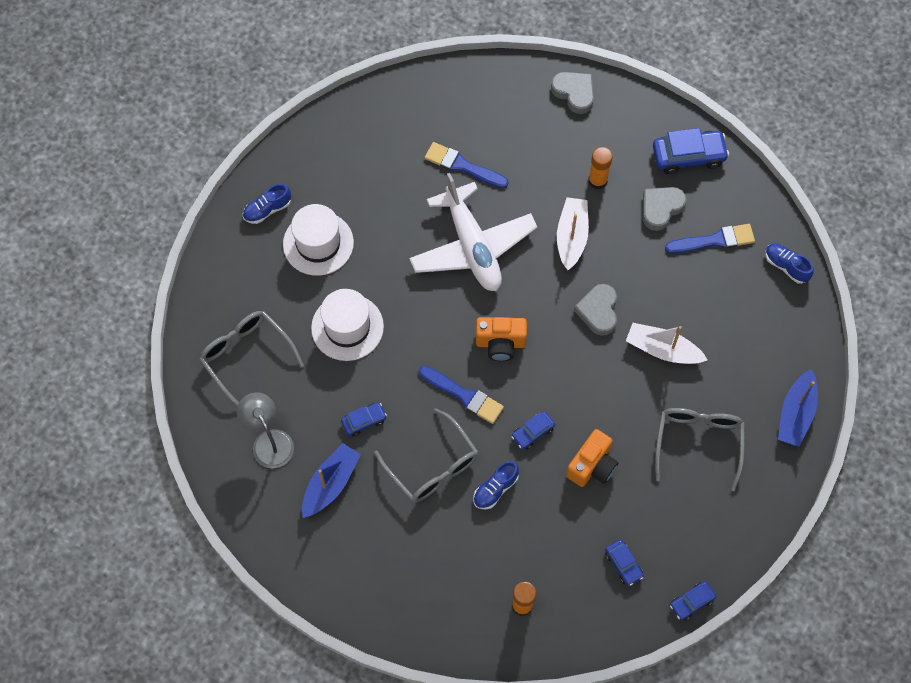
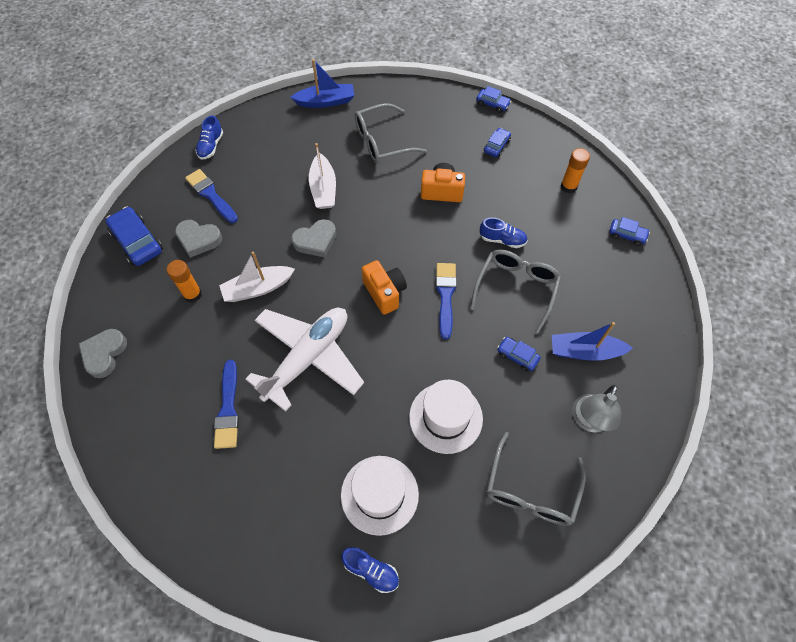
camera: 120 degrees left, 5 degrees down
(533, 432) = (442, 237): blue car -> blue car (627, 235)

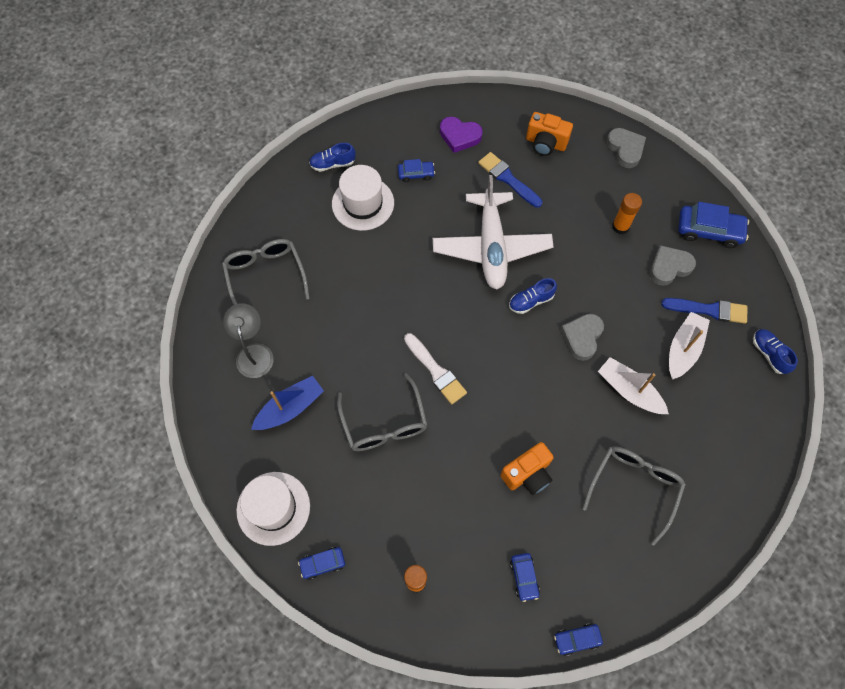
camera: 140 degrees right, 5 degrees up
(221, 493) = (459, 136): none -> purple heart
(258, 288) = (581, 266): white boat -> white boat (683, 349)
(326, 101) = (736, 492): blue boat -> none
(385, 293) = (485, 336): orange camera -> orange camera (545, 143)
(445, 296) = (436, 371): blue brush -> white brush
(445, 417) = (359, 279): white hat -> white hat (273, 508)
(502, 240) = (432, 464): blue shoe -> blue shoe (531, 301)
(517, 356) = (341, 363): blue car -> blue car (416, 174)

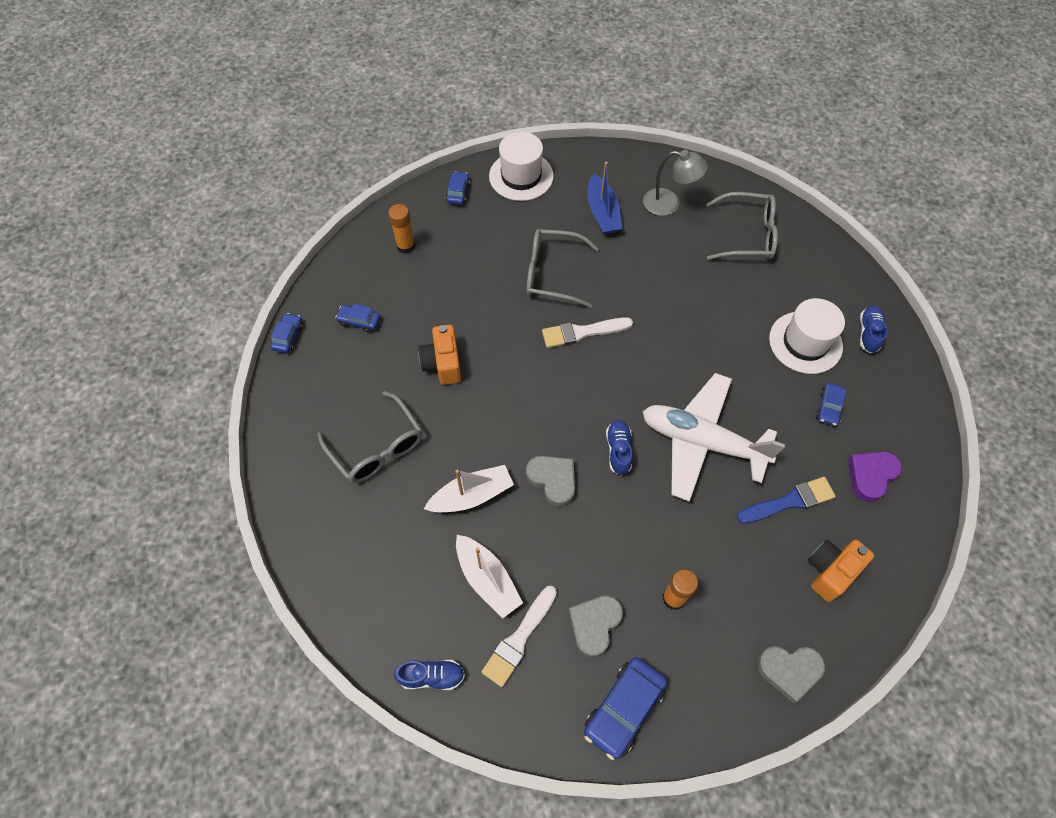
camera: 115 degrees right, 5 degrees down
(669, 267) = (594, 625): grey heart -> grey heart turned 150 degrees counterclockwise
(709, 310) = (519, 639): blue brush -> white brush

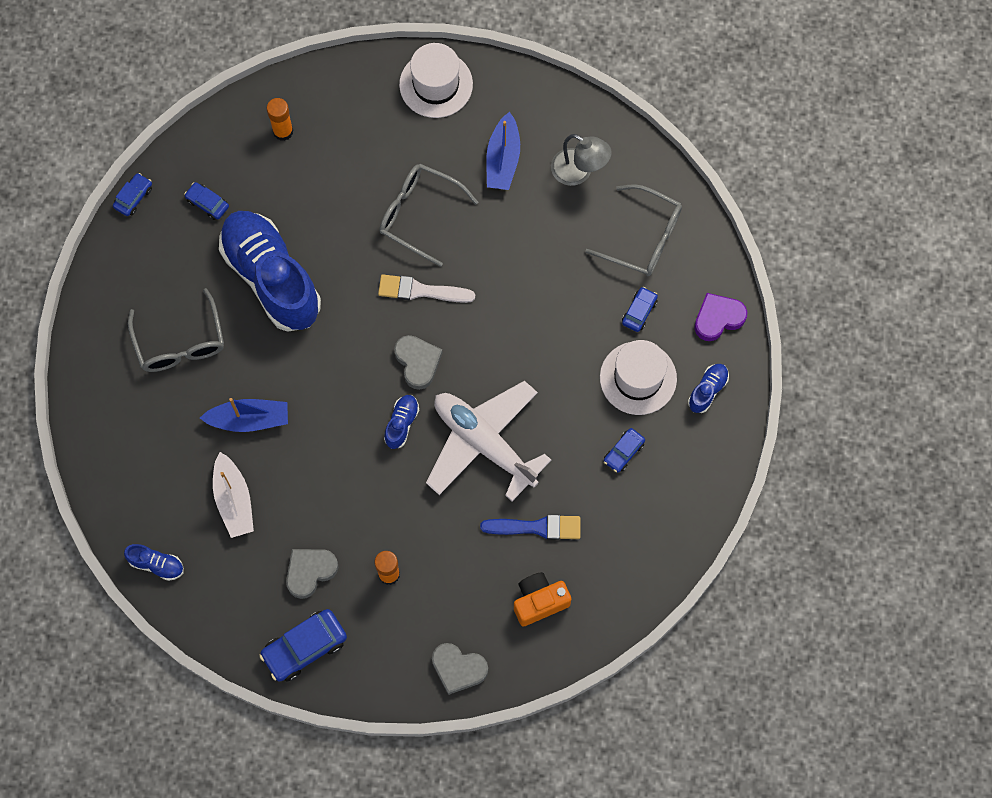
camera: 20 degrees right, 10 degrees up
(443, 364) = (271, 278): orange camera -> blue shoe
(458, 192) = (361, 83): blue car -> blue car (639, 312)
(472, 495) = (249, 419): white boat -> blue boat
(519, 639) = (241, 560): white brush -> none
(553, 480) = (328, 431): grey heart -> grey heart (418, 362)
(871, 476) = (626, 531): purple heart -> purple heart (718, 318)

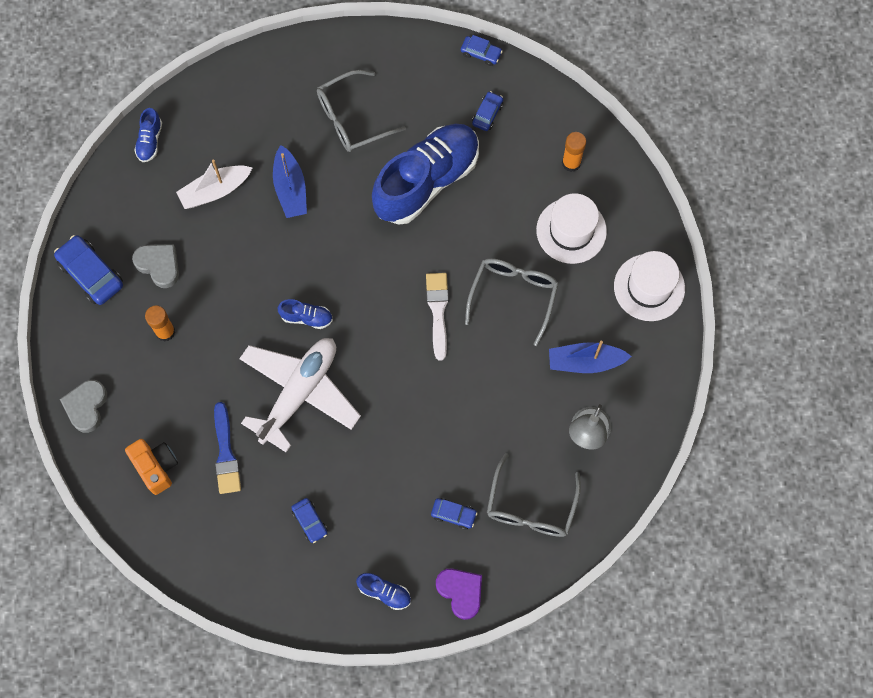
camera: 80 degrees right, 0 degrees up
(418, 362) = (367, 321): grey heart -> none
(623, 452) = (310, 521): blue car -> blue car turned 150 degrees counterclockwise
(638, 378) = (386, 523): white hat -> white hat (571, 231)

